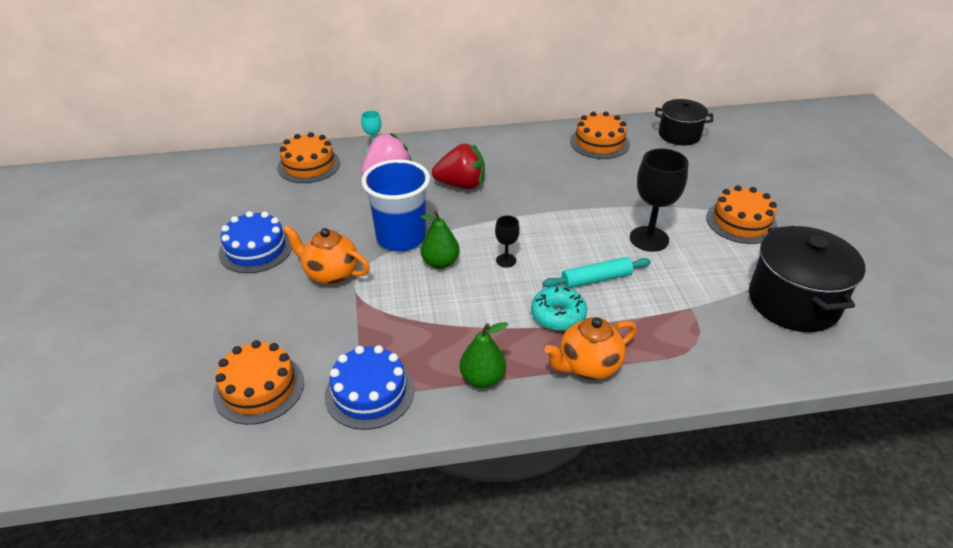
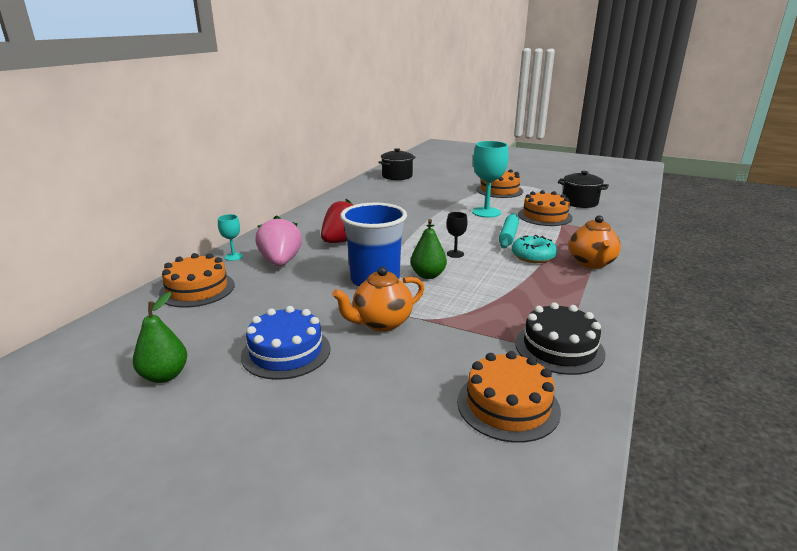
camera: 55 degrees left, 15 degrees down
(369, 392) = (559, 348): blue cake -> black cake
(482, 378) = (577, 299): green pear -> green pear (164, 375)
(599, 142) = (368, 193): orange cake -> orange cake (544, 216)
(649, 239) = (486, 212): black goblet -> turquoise goblet
(793, 302) = (579, 202): black pot -> black pot, size x0.63

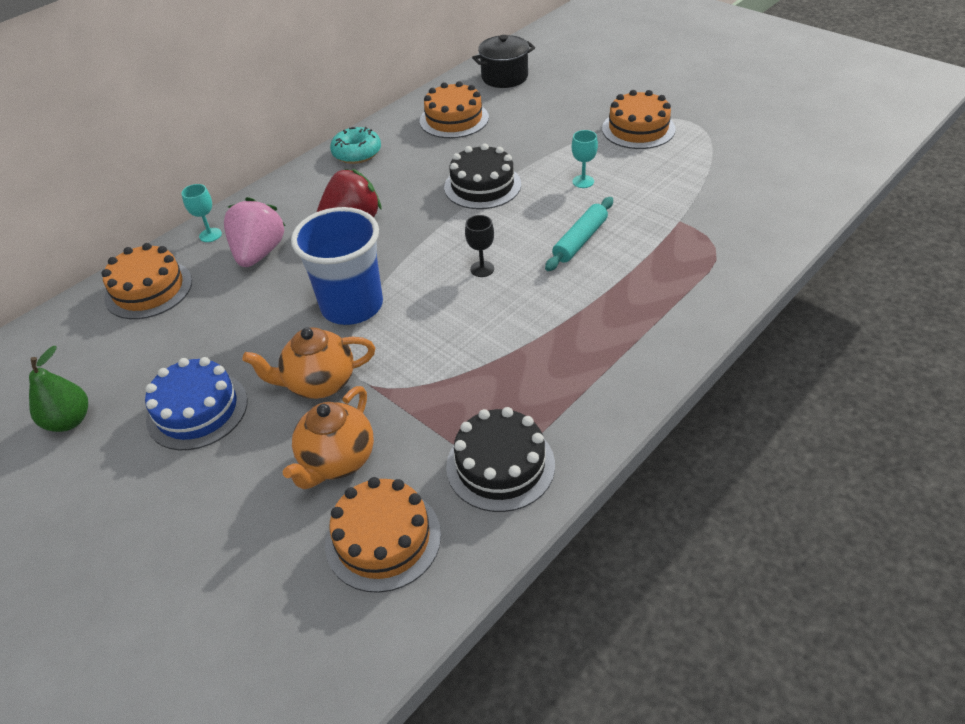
camera: 20 degrees right, 20 degrees up
(422, 219) = (482, 186): none -> black cake
(428, 275) = (422, 307): green pear -> none
(486, 212) = (583, 181): turquoise goblet -> turquoise goblet, size x0.51
(533, 256) = (585, 290): turquoise donut -> turquoise donut (357, 153)
(544, 216) = (665, 201): orange cake -> orange cake (454, 119)
(579, 202) = (745, 173): black pot -> none
(591, 263) = (658, 317): orange teapot -> orange teapot (337, 460)

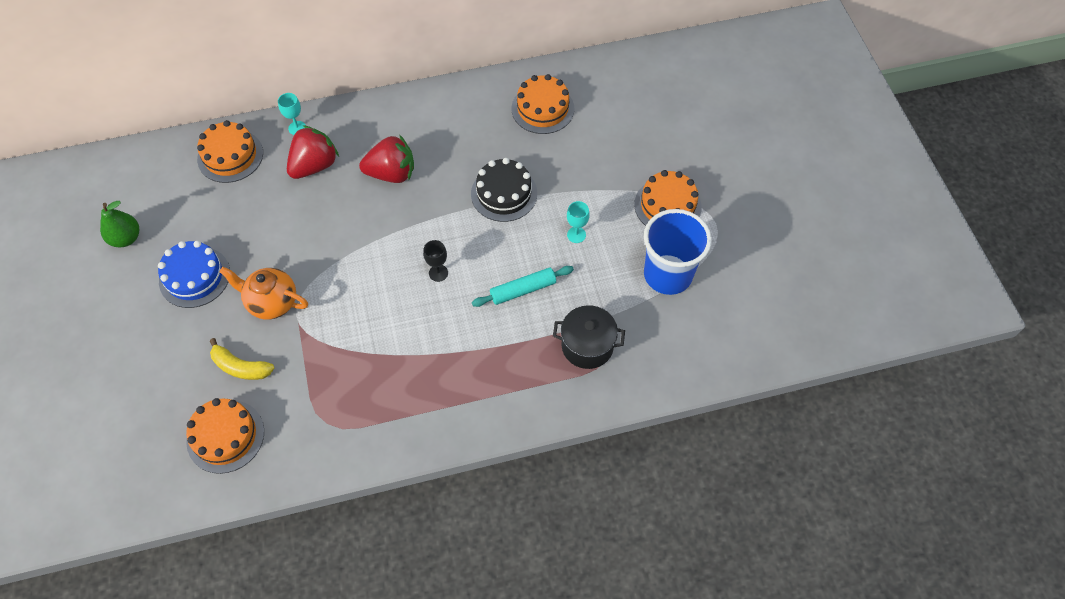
camera: 30 degrees right, 15 degrees up
(259, 253) = (314, 165): pink strawberry -> red strawberry
(337, 460) = (241, 367): orange teapot -> yellow banana
(352, 306) = (335, 251): blue cup -> blue cup (667, 275)
(357, 153) = (446, 104): turquoise donut -> none
(500, 465) = (322, 433): black cake -> none
(504, 77) = (621, 82): black pot -> black pot (587, 346)

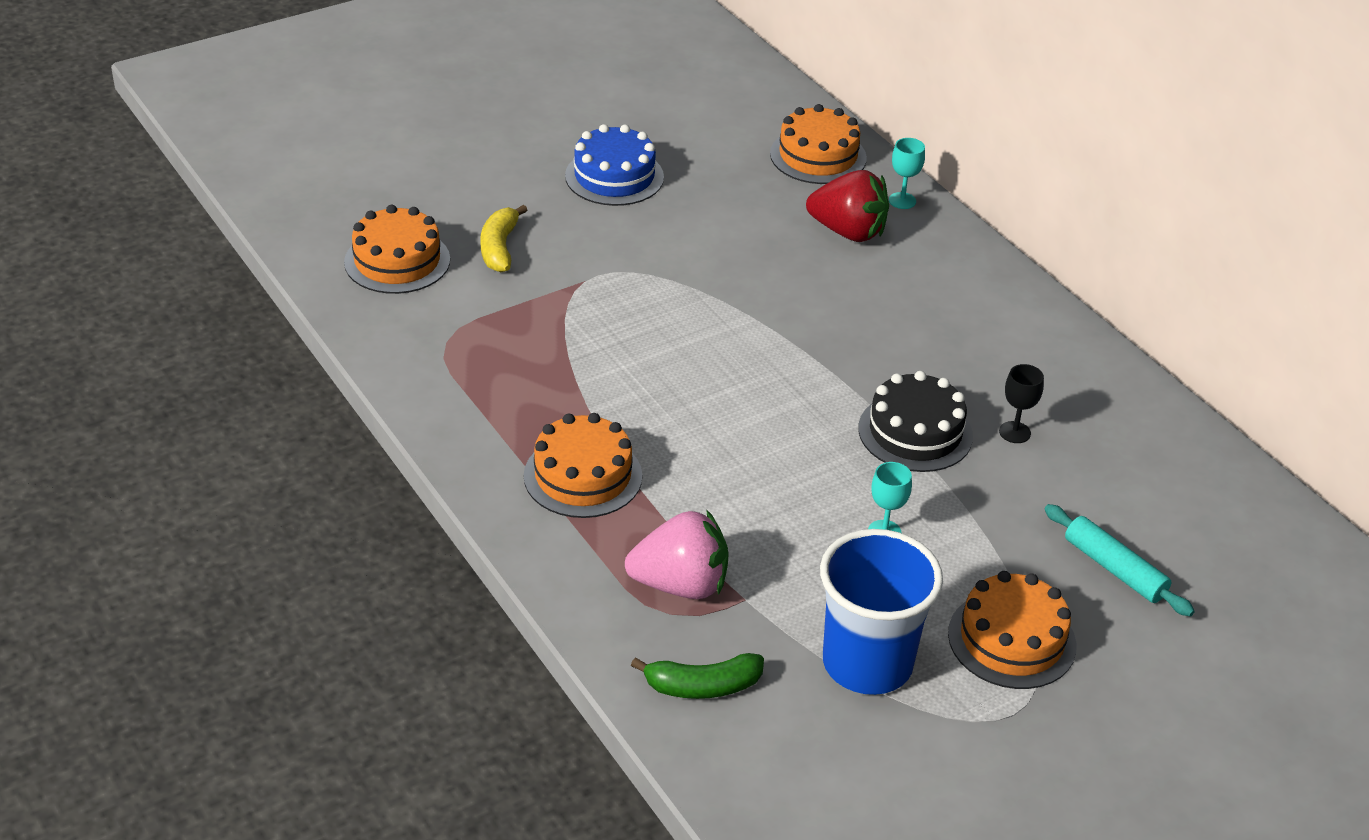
camera: 70 degrees right, 20 degrees down
(126, 238) = (643, 109): green pear -> none
(272, 302) = (607, 250): orange teapot -> none
(392, 173) = (880, 307): red strawberry -> none
(438, 273) = (732, 393): black goblet -> black goblet (1014, 432)
(523, 290) = (748, 490): turquoise rolling pin -> turquoise rolling pin (1114, 569)
(542, 109) = (1113, 443): orange cake -> orange cake (583, 476)
(587, 346) = (680, 585): black pot -> pink strawberry
(664, 357) = (702, 686): none -> green banana

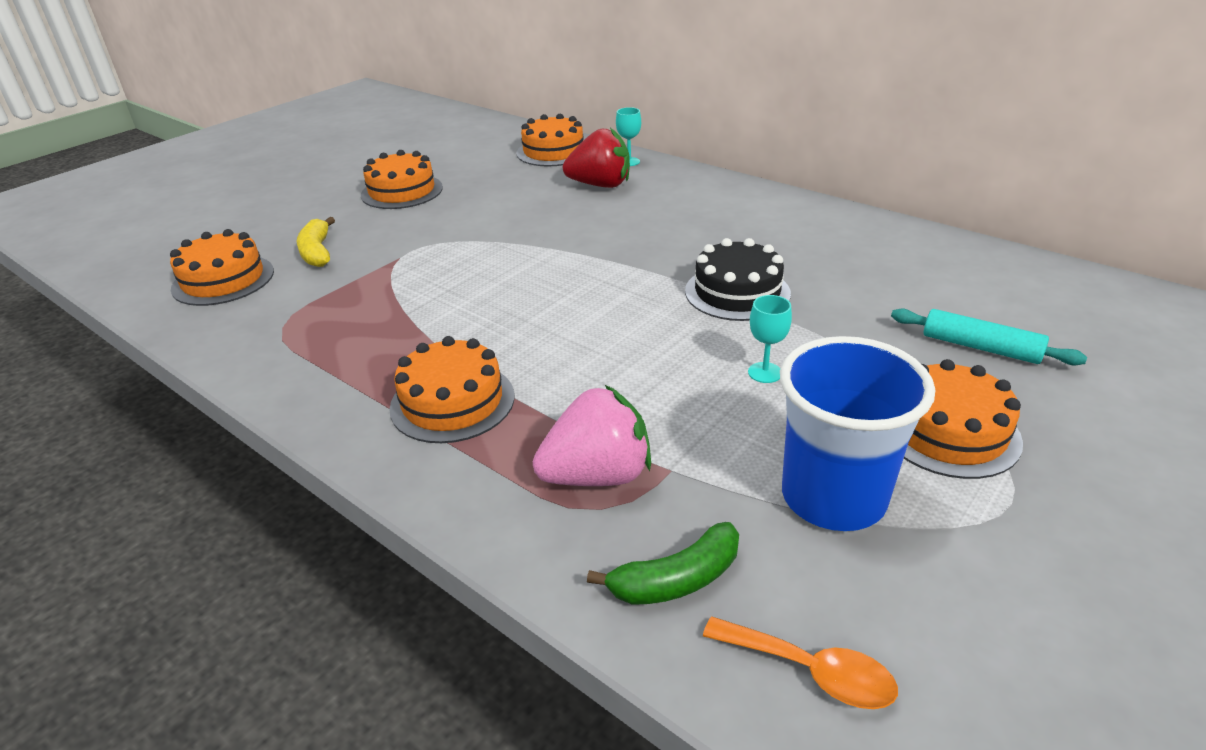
camera: 15 degrees left, 5 degrees down
(614, 176) = (402, 191): blue cake -> orange cake
(765, 776) = (811, 671): none -> orange spoon
(1014, 432) = (816, 273): black goblet -> none

